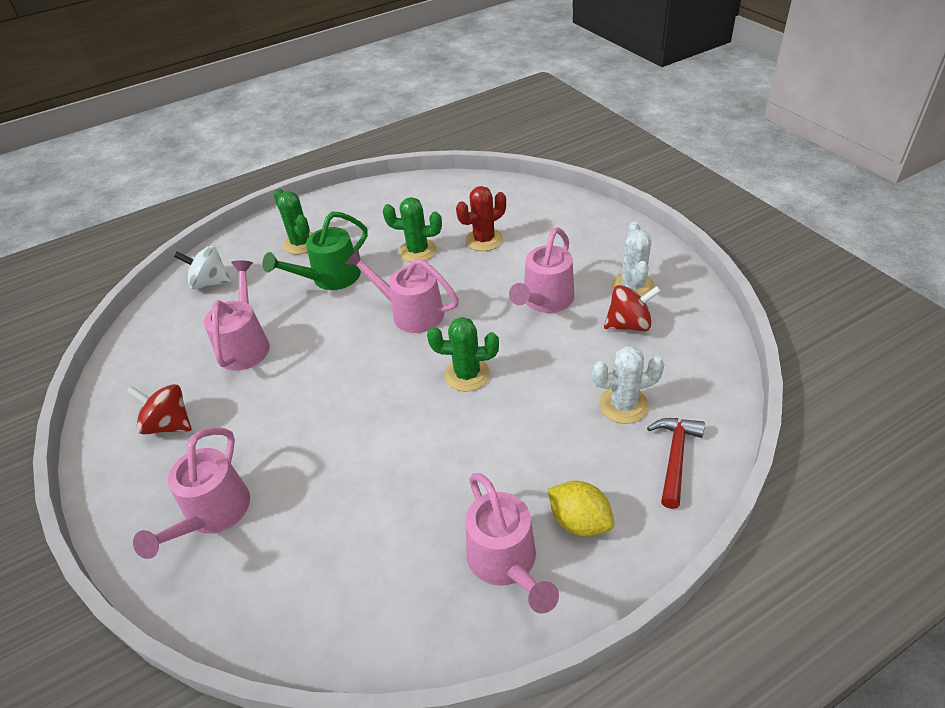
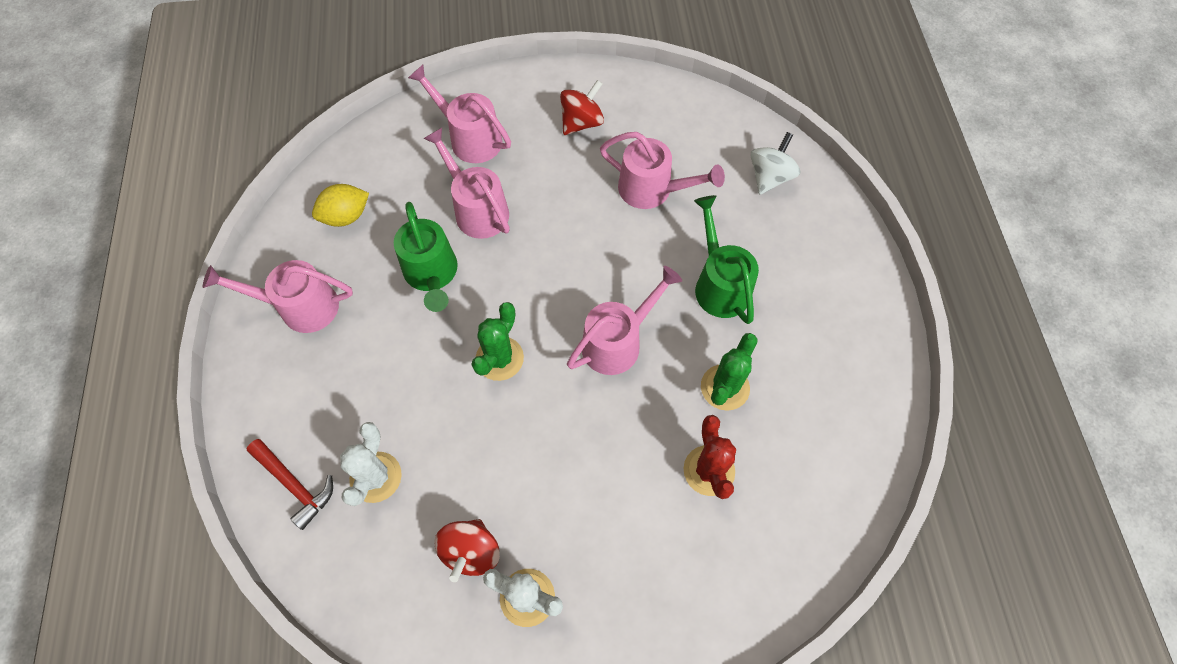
camera: 110 degrees right, 20 degrees up
(301, 243) = (802, 272): green cactus -> none
(408, 462) = (432, 275): none -> green watering can
(545, 301) = (559, 482): pink watering can -> pink watering can (476, 209)
(579, 521) = (294, 373): yellow lemon -> yellow lemon (346, 216)

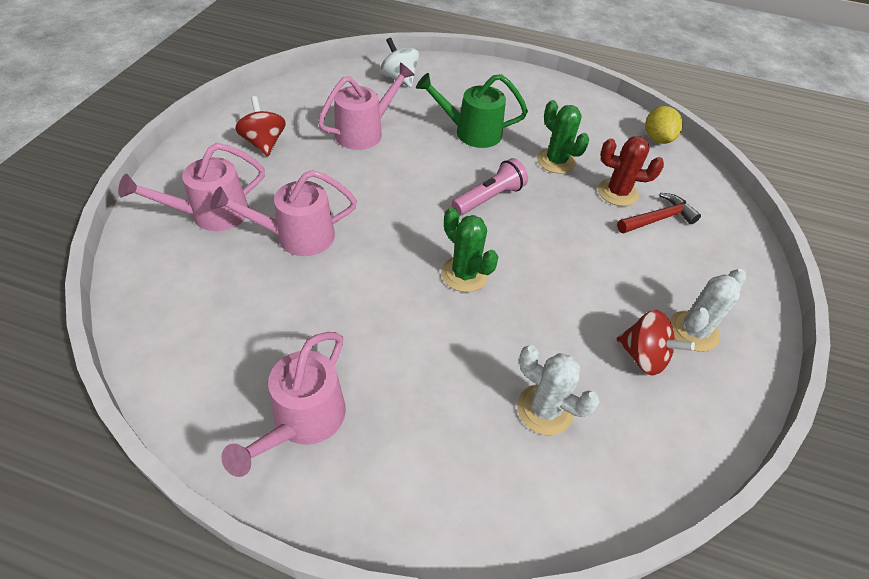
camera: 70 degrees left, 15 degrees down
(294, 485) = (525, 492): red hammer -> red hammer (658, 219)
(346, 216) = (217, 341): yellow lemon -> yellow lemon (657, 139)
(432, 275) = (345, 292): green watering can -> none
(618, 341) = (489, 198): pink watering can -> pink flashlight

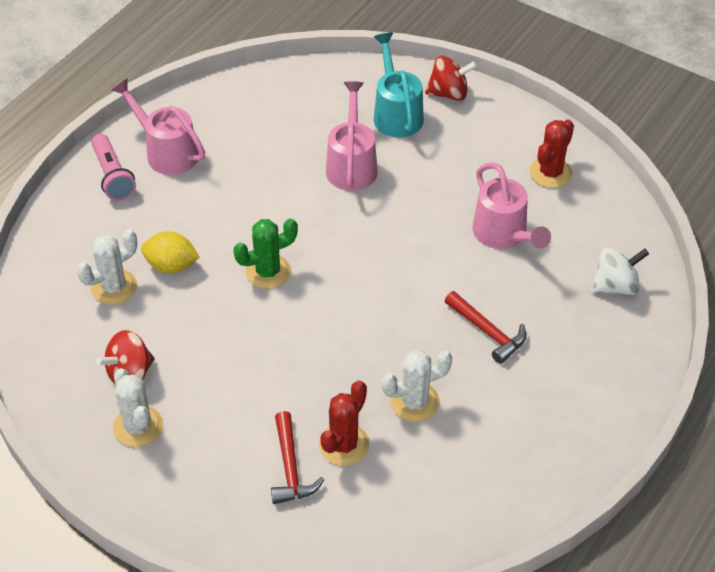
camera: 110 degrees right, 0 degrees up
(210, 215) = (396, 113): pink watering can -> turquoise watering can
(264, 143) = (496, 153): red spinning top -> red spinning top (449, 93)
(284, 113) = (550, 173): none -> red cactus
(470, 132) = (487, 332): green watering can -> red hammer
(489, 198) = (366, 318): pink flashlight -> pink flashlight (112, 176)
(556, 161) = (415, 402): green cactus -> white cactus
(657, 139) = (438, 540): yellow lemon -> yellow lemon (171, 265)

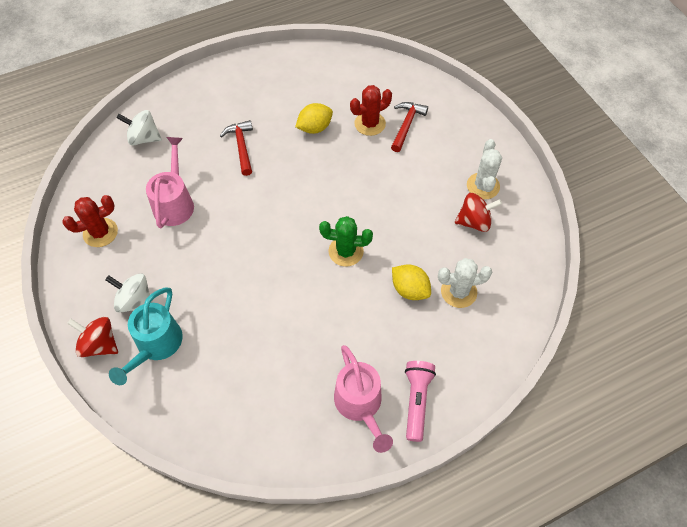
camera: 150 degrees left, 10 degrees up
(352, 164) = (227, 313): pink watering can -> none
(415, 402) = (314, 128): white cactus -> yellow lemon
(451, 136) = (135, 301): none -> white spinning top

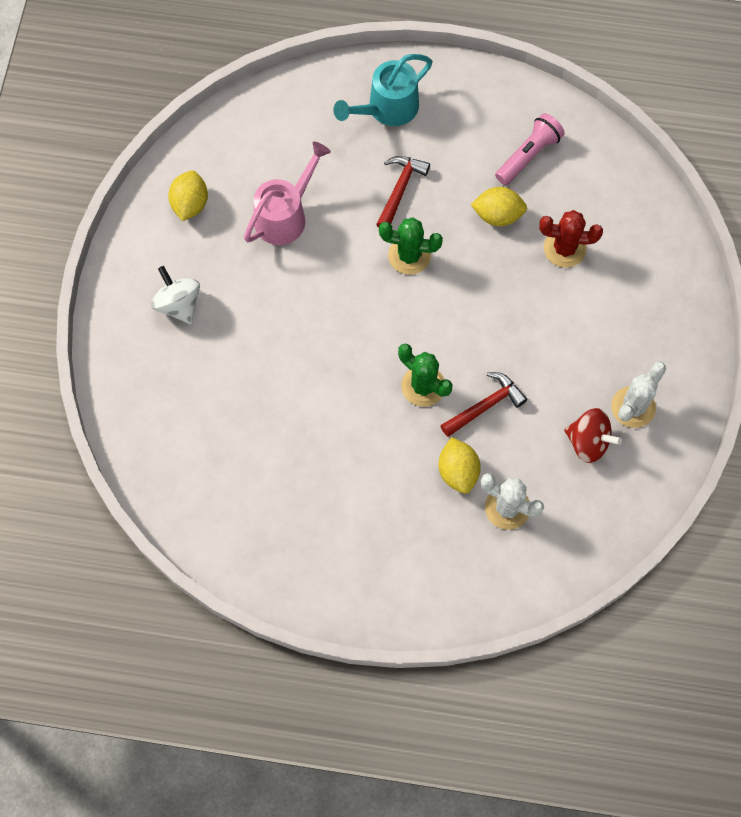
camera: 35 degrees right, 10 degrees up
(99, 344) = (119, 329): red spinning top -> none
(100, 233) = (190, 204): red cactus -> yellow lemon
(144, 138) = (302, 114): white spinning top -> none
(155, 346) = (168, 365): turquoise watering can -> turquoise watering can (386, 109)
(276, 180) = (409, 255): none -> green cactus
(360, 405) = (320, 554): pink watering can -> none
(406, 125) = (606, 277): red hammer -> red hammer (485, 406)
(416, 401) = (376, 588): pink flashlight -> pink flashlight (528, 155)

